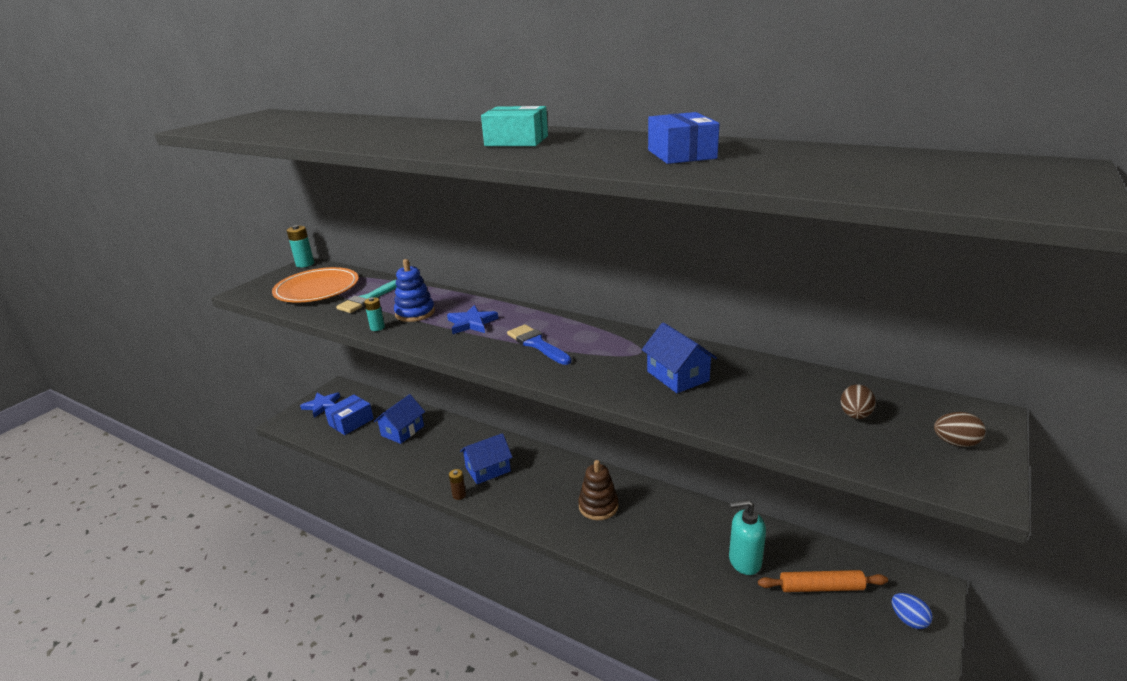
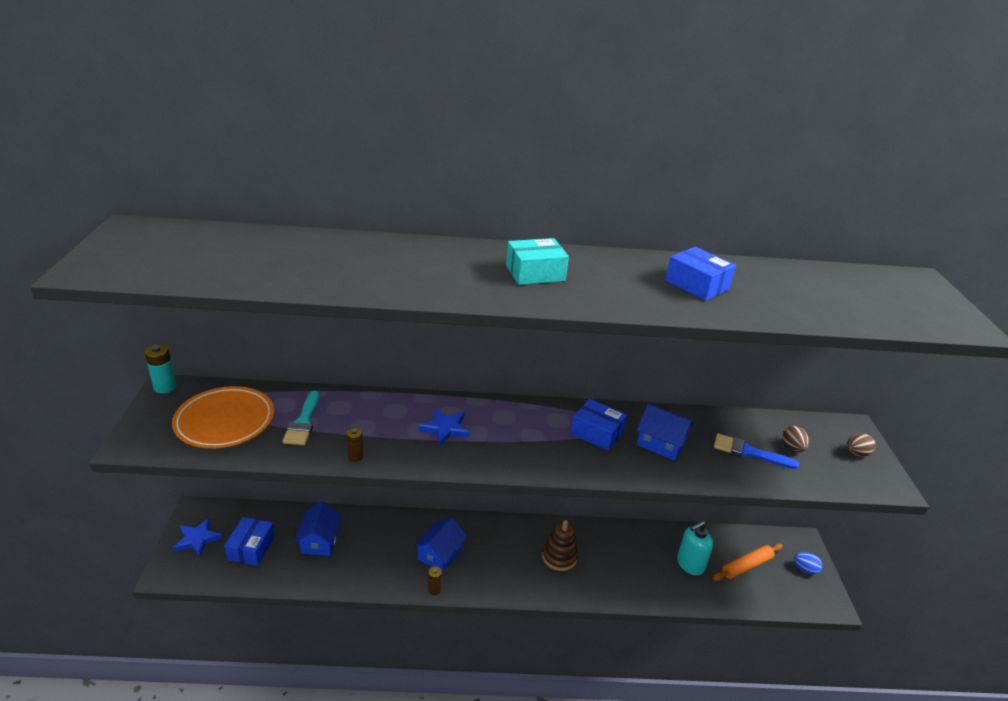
camera: 35 degrees left, 5 degrees up
(377, 328) = (355, 457): turquoise battery -> brown battery
(415, 313) = (375, 429): blue stacking toy -> none
(537, 344) = (526, 439): blue brush -> blue brush (748, 452)
(614, 353) = (597, 433): none -> blue box

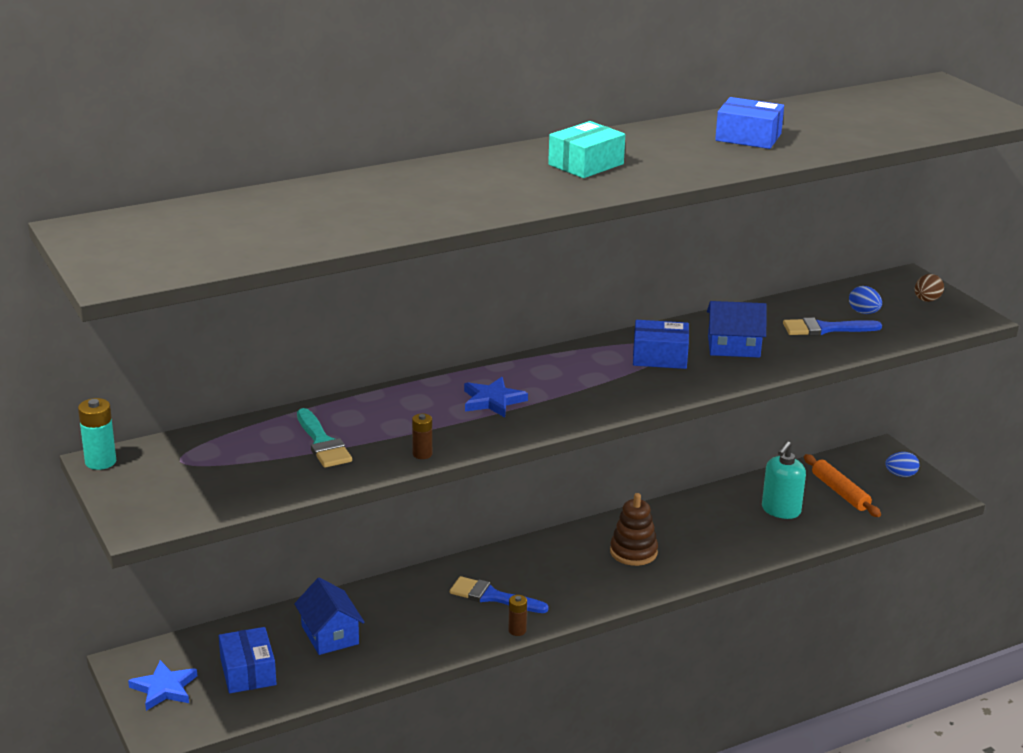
camera: 25 degrees left, 5 degrees down
(225, 420) = (224, 469): orange plate -> none
(440, 554) = (492, 597): blue house -> blue brush
(746, 566) = (840, 492): orange rolling pin -> orange rolling pin turned 60 degrees counterclockwise
(792, 447) = (863, 312): brown egg -> blue egg

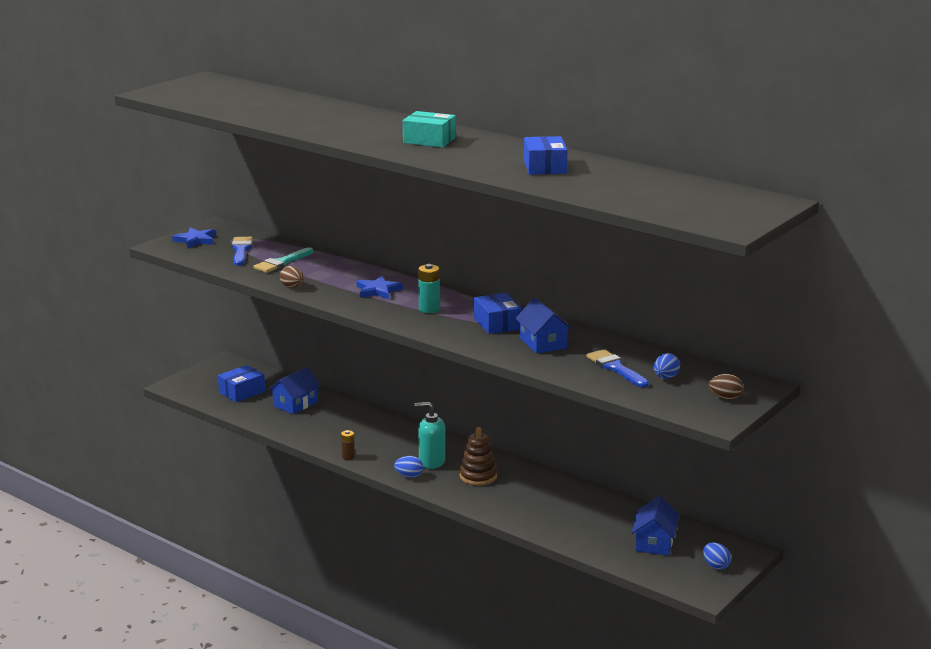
camera: 65 degrees right, 5 degrees down
(100, 462) = (215, 224): turquoise battery -> turquoise battery (429, 309)
(164, 688) = (211, 376): blue star -> blue star (196, 240)
(422, 454) = (292, 287): brown battery -> brown egg
(492, 597) = (378, 441): blue brush -> blue brush (241, 250)
(599, 598) = (409, 476): none -> blue egg
(780, 510) = (596, 522): turquoise soap dispenser -> turquoise soap dispenser (431, 461)
(840, 492) = (654, 542): orange rolling pin -> blue house

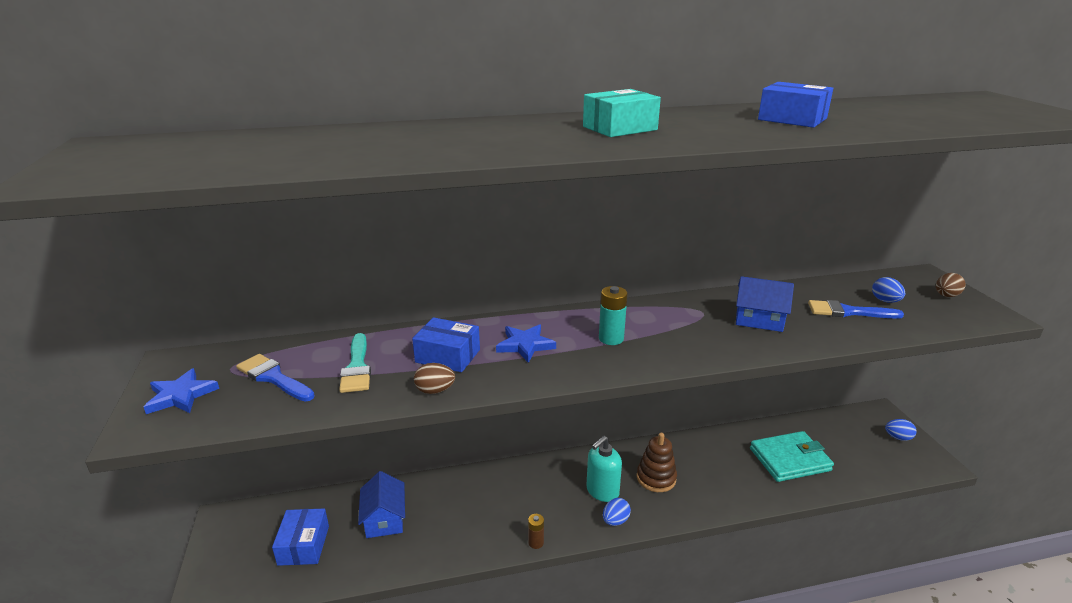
camera: 50 degrees left, 5 degrees up
(497, 323) = (689, 321): blue box -> blue box (448, 356)
(593, 523) = (789, 459): none -> turquoise wallet
(654, 542) = (843, 446): blue house -> none

